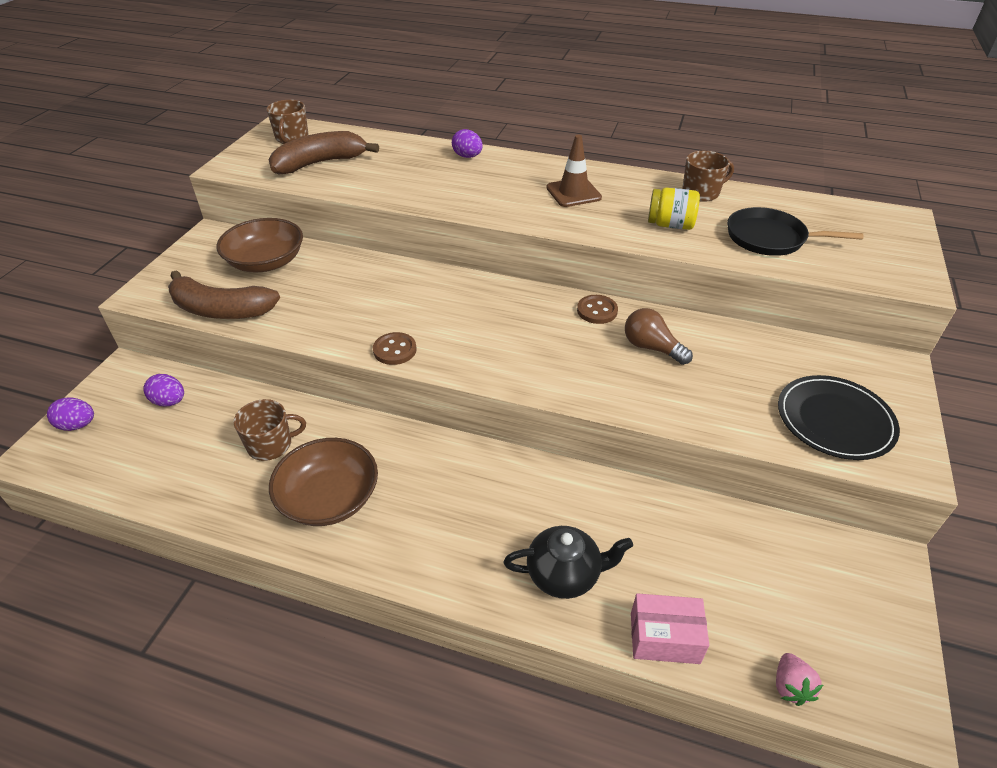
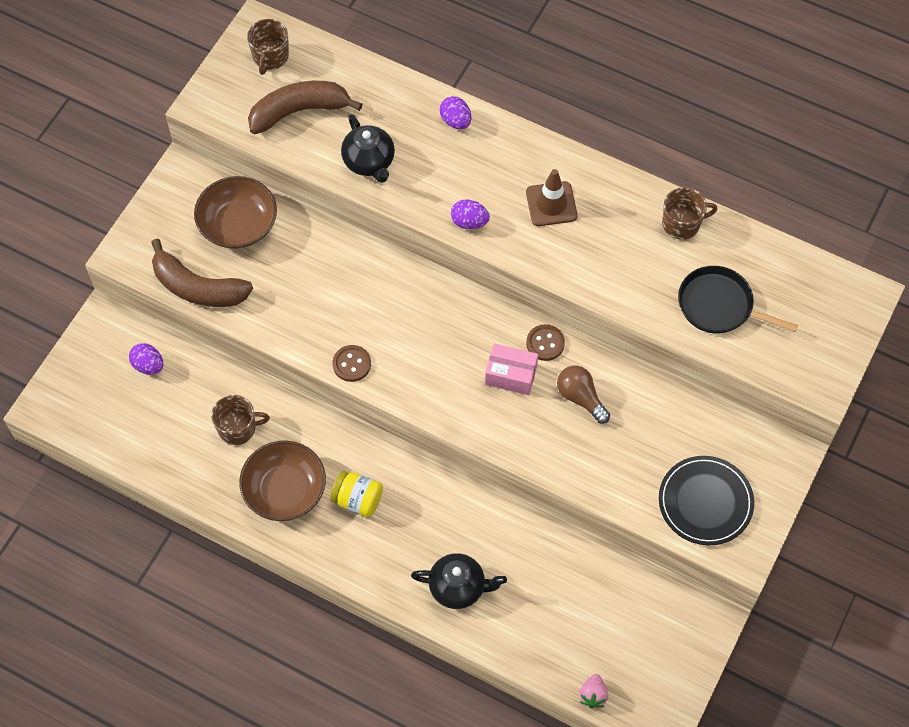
camera: 10 degrees right, 20 degrees up
(78, 425) = (72, 380): purple egg -> purple egg (469, 222)
(391, 184) = (369, 162): none -> black teapot
(664, 638) = (517, 647): pink box -> pink box (511, 375)
(670, 225) = (631, 270): yellow jar -> yellow jar (358, 500)

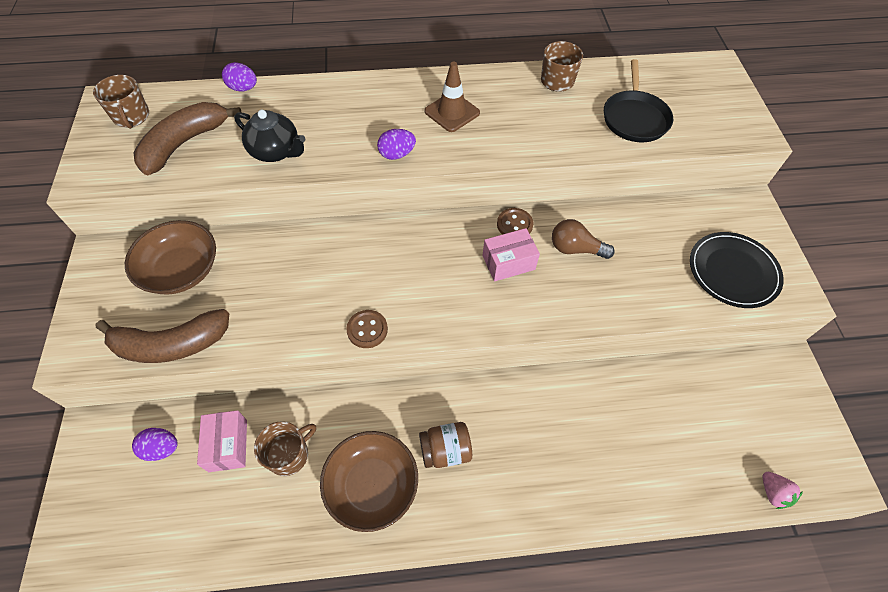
camera: 35 degrees left, 5 degrees down
(197, 393) = (228, 445): none -> pink box
(358, 500) = (445, 450): yellow jar -> brown jar
(455, 121) = (330, 93): purple egg -> purple egg (243, 88)
(458, 587) = (590, 473): black teapot -> none
(719, 305) = (634, 118): black pan -> black pan turned 75 degrees counterclockwise

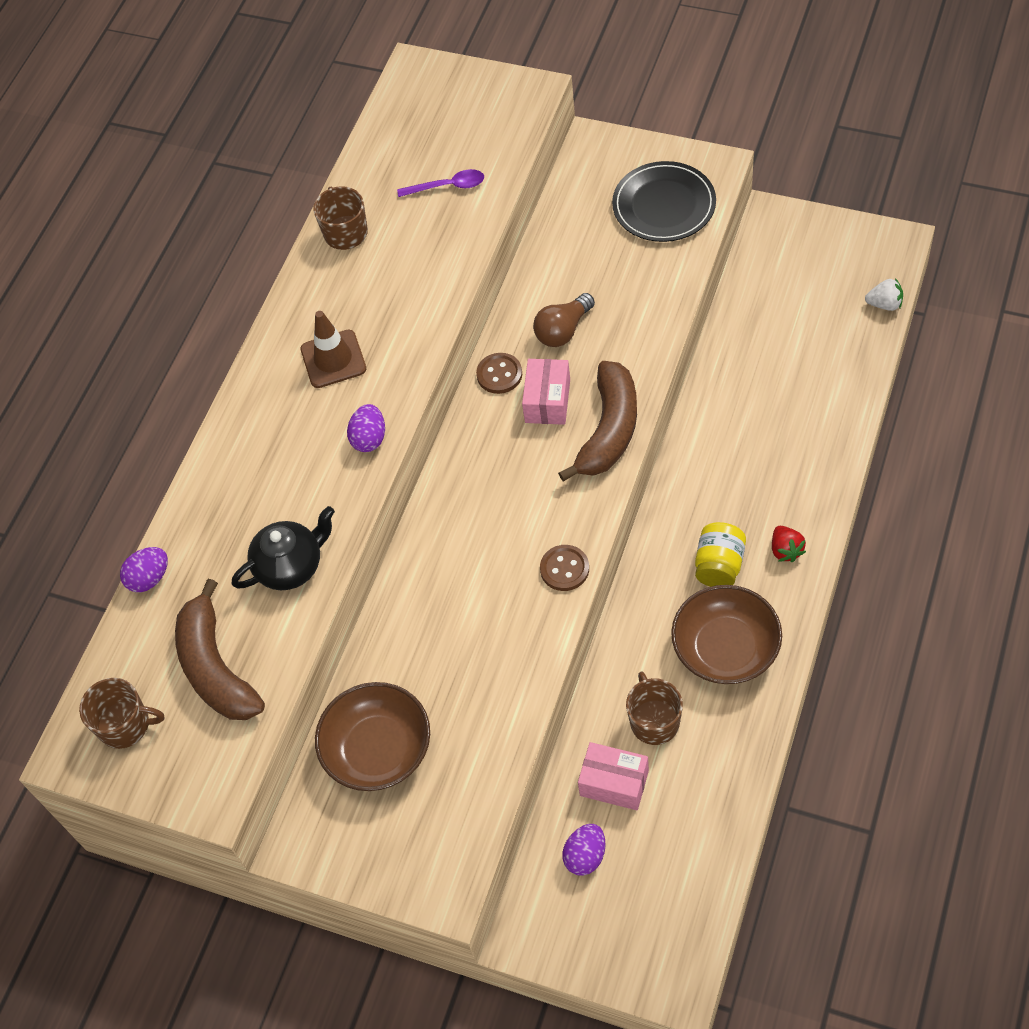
camera: 55 degrees left, 0 degrees up
(171, 344) = (483, 778): brown banana -> brown banana (609, 430)
(445, 450) = (719, 565): brown jar -> yellow jar
(483, 500) = (786, 550): none -> red strawberry
(634, 118) = (447, 186): black pan -> purple spoon
(773, 493) = (884, 304): pink strawberry -> white strawberry

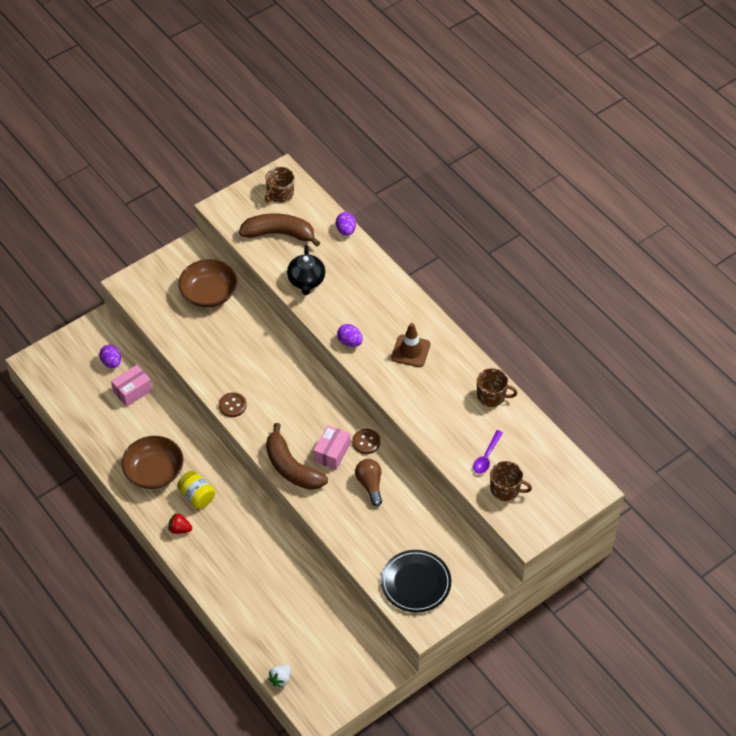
camera: 115 degrees right, 5 degrees down
(547, 401) = (332, 453): pink box -> pink box turned 75 degrees clockwise
(654, 721) = (146, 422): brown mug -> brown mug (505, 489)

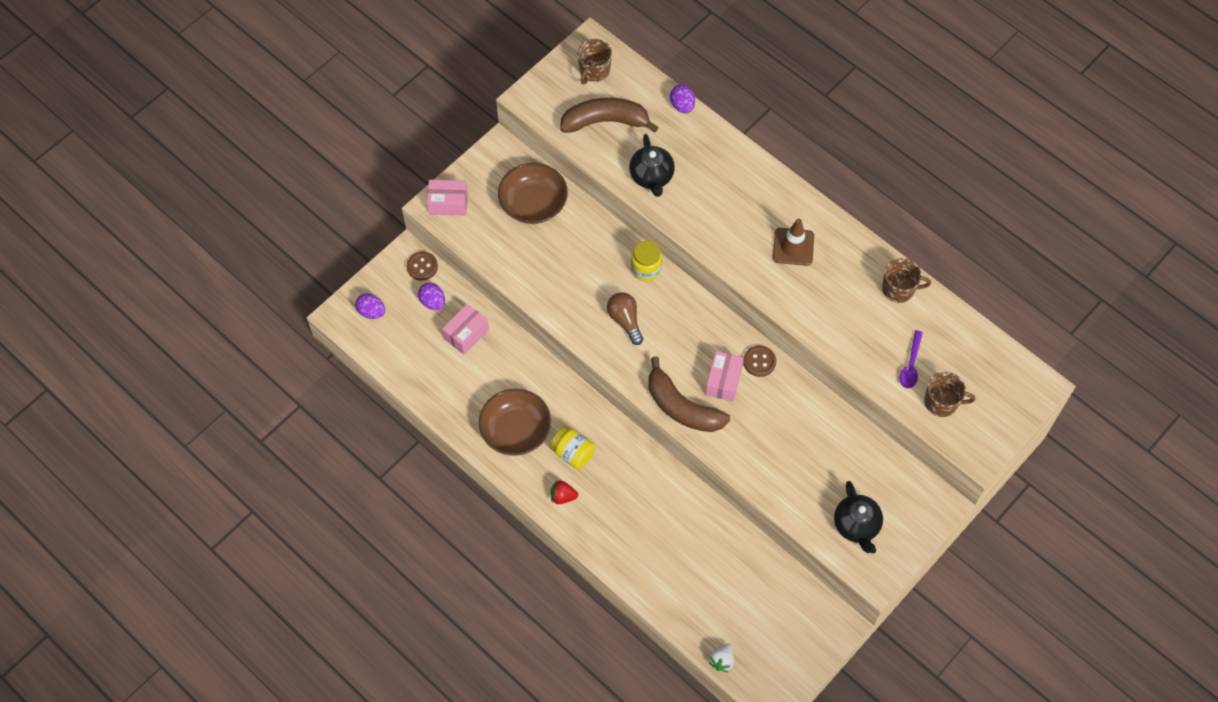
camera: 10 degrees left, 10 degrees up
(139, 283) = (448, 203): none -> pink box
(232, 405) = (595, 340): brown button -> brown button (422, 267)
(289, 356) = (646, 269): none -> yellow jar
(350, 342) = (720, 246): purple egg -> purple egg (371, 312)
(370, 485) = (776, 414): brown light bulb -> brown light bulb (625, 320)
(415, 583) = (856, 525): black plate -> black teapot

